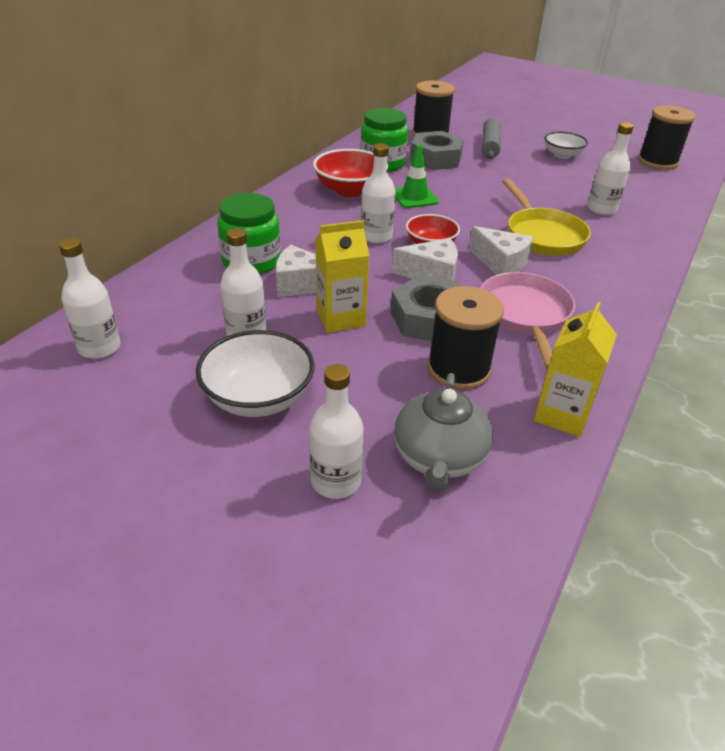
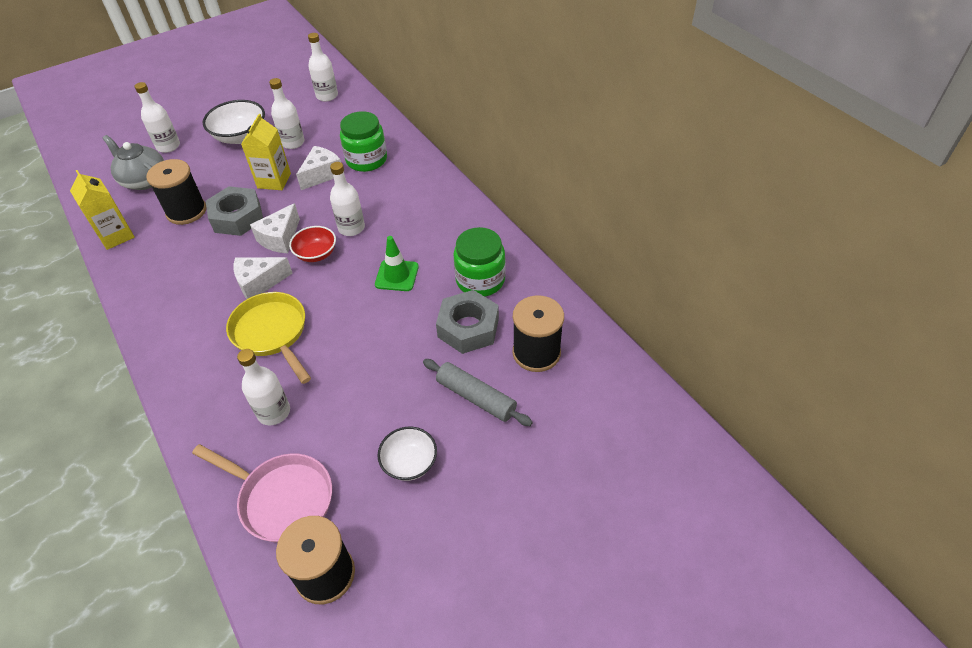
camera: 120 degrees right, 10 degrees up
(350, 190) = (438, 238): red bowl -> none
(525, 315) = (197, 264): pink pan -> pink pan (282, 499)
(542, 235) = (272, 333): yellow pan -> yellow pan turned 45 degrees clockwise

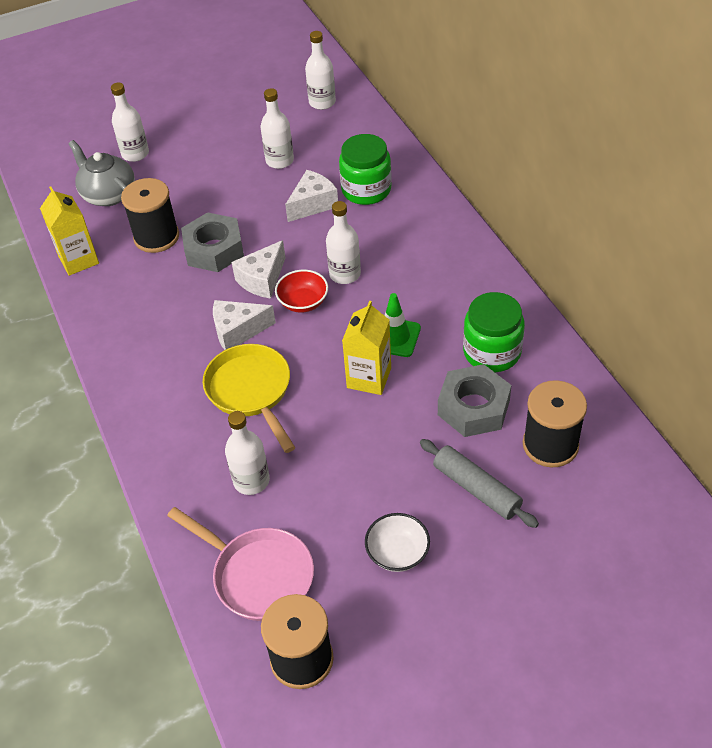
camera: 10 degrees right, 0 degrees up
(240, 136) = (218, 148): white bowl -> none
(274, 181) = (257, 207): yellow carton -> yellow carton (369, 378)

